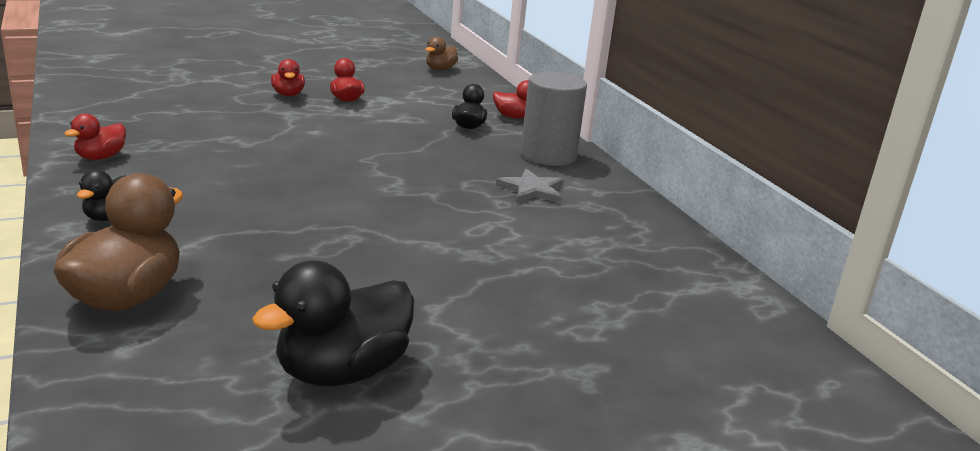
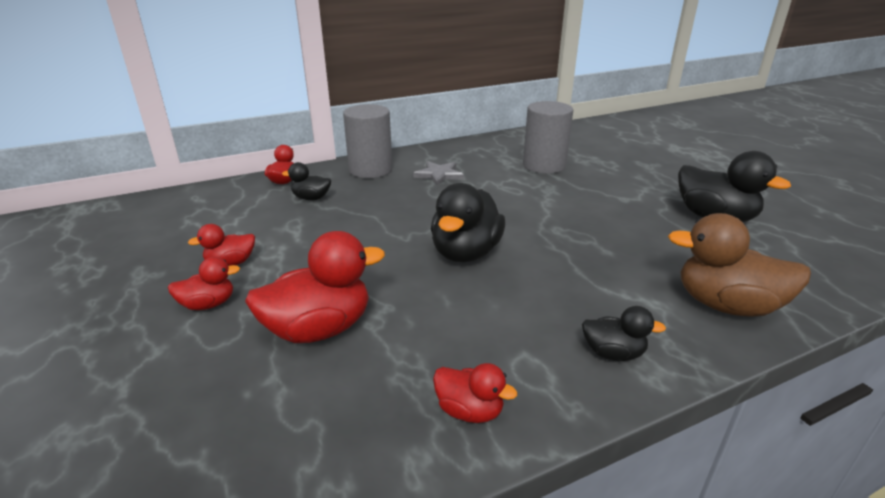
camera: 90 degrees left, 5 degrees up
(232, 122) = (319, 329): none -> red duck
(319, 181) = (466, 253): none -> black duck
(440, 69) = (123, 218): brown duck -> none
(571, 267) = (544, 165): none -> grey cylinder

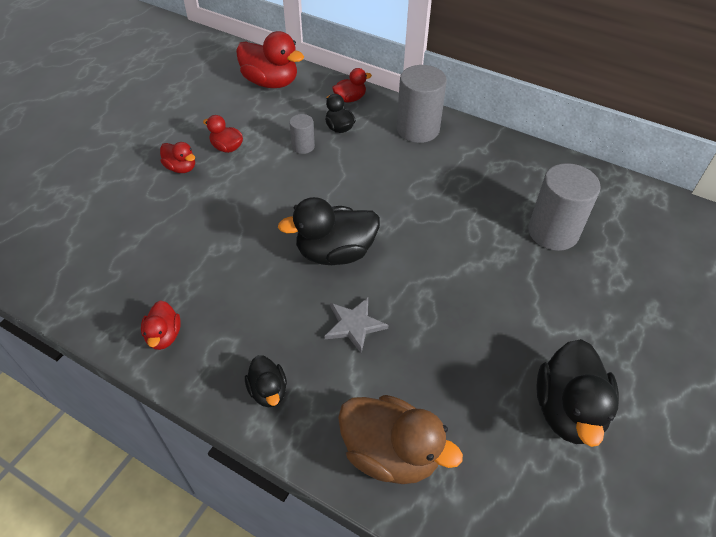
camera: 55 degrees right, 20 degrees up
(304, 222) = (303, 146): none -> grey cylinder
(319, 329) = (192, 228): red duck -> red duck (271, 82)
(439, 175) = (452, 172): grey star -> grey star (354, 325)
(726, 306) = (390, 453): brown duck -> brown duck turned 135 degrees clockwise

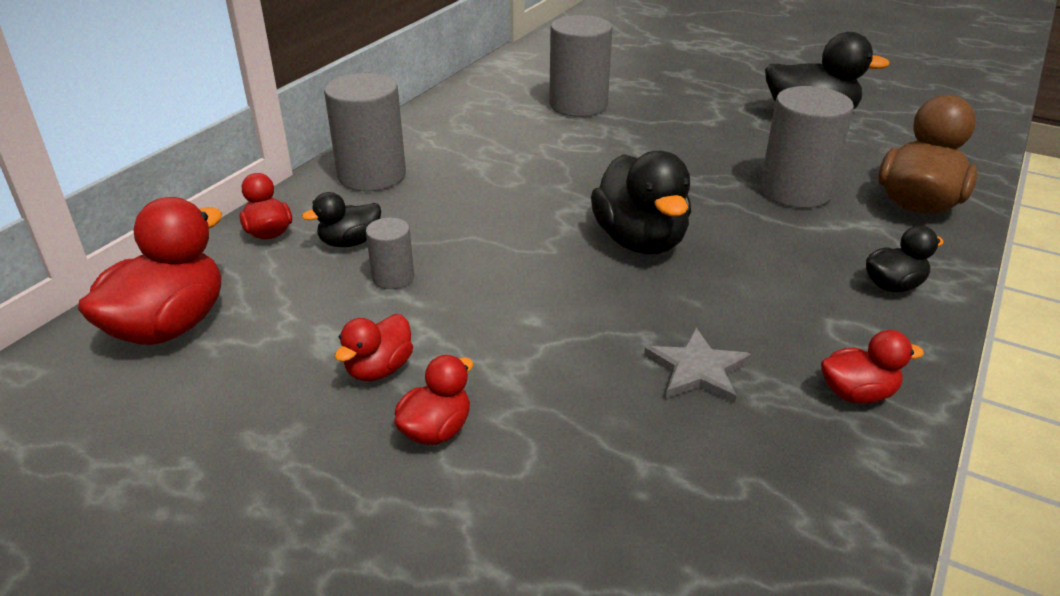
camera: 90 degrees left, 15 degrees down
(354, 325) = (761, 225): grey star -> grey star (697, 370)
(409, 360) = (795, 191): none -> grey cylinder

